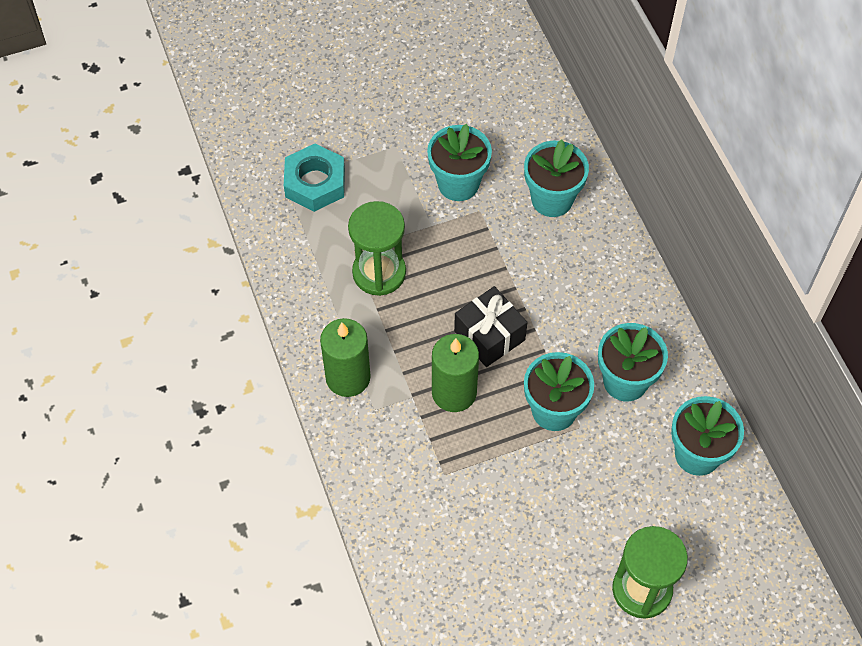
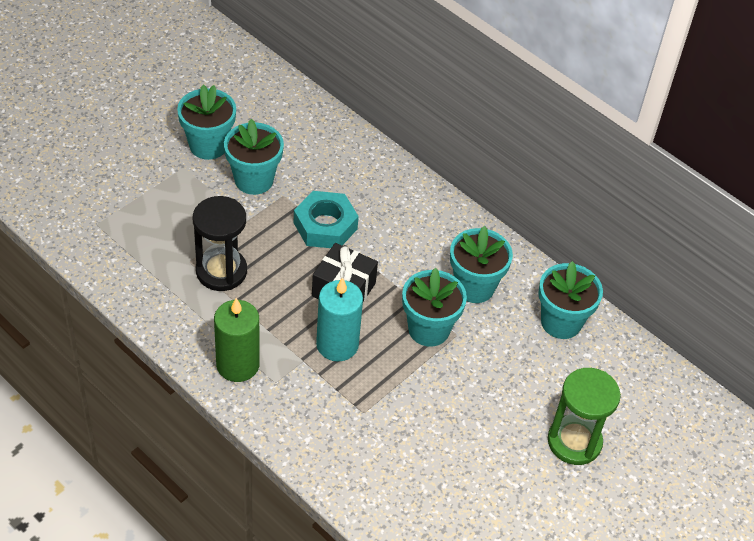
camera: 30 degrees left, 10 degrees down
(315, 183) = (125, 218): turquoise nut -> turquoise nut (325, 226)
(379, 272) = (221, 271): green hourglass -> black hourglass
(454, 392) = (337, 344): green candle -> turquoise candle
(552, 199) = (340, 168): turquoise flower pot -> turquoise flower pot (208, 145)

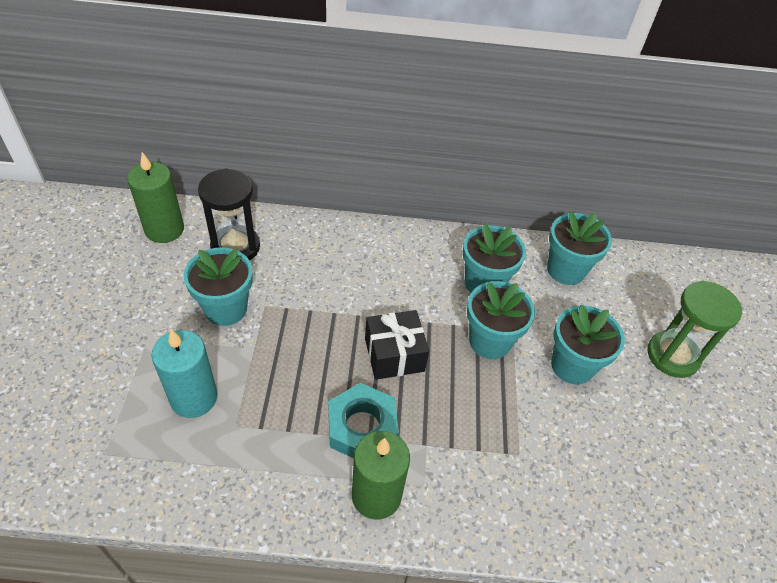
camera: 40 degrees left, 0 degrees up
(208, 145) = (154, 303): turquoise flower pot -> turquoise flower pot (572, 366)
(221, 271) = (275, 413): black hourglass -> black hourglass (235, 247)
(263, 94) = (164, 229): none -> green candle
(325, 226) = (325, 309): turquoise nut -> turquoise nut (362, 427)
(337, 344) = (438, 408): turquoise candle -> turquoise candle (194, 398)

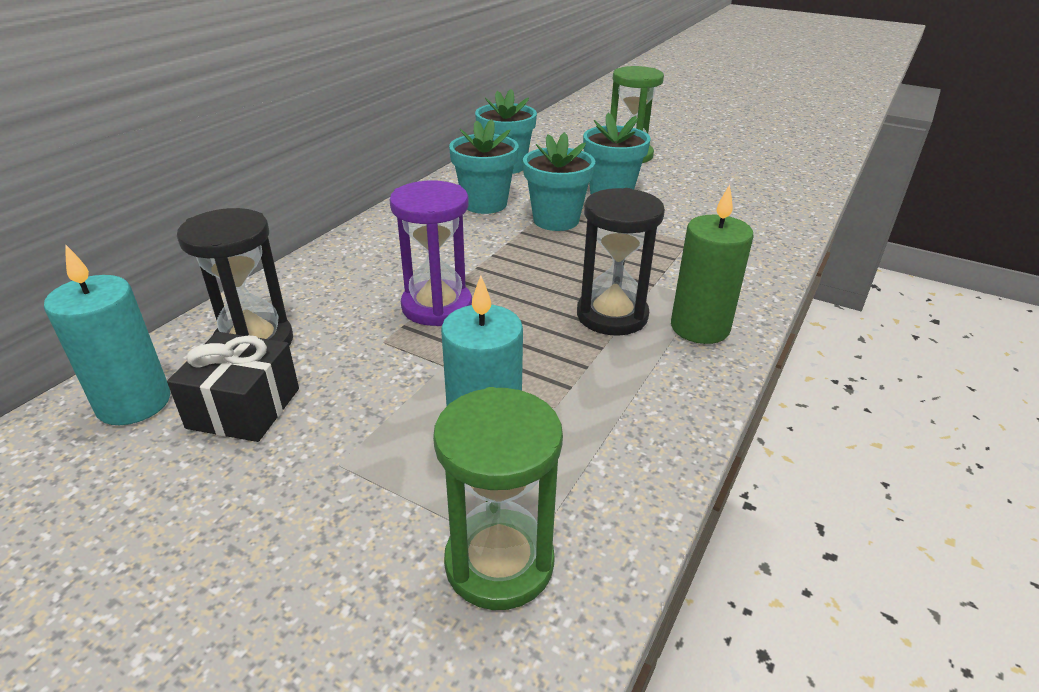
camera: 60 degrees left, 15 degrees down
(97, 443) = (499, 562): none -> green hourglass
(164, 229) = (134, 403): green candle -> turquoise candle
(226, 308) = (355, 375): turquoise flower pot -> none
(318, 316) = (437, 306): none -> purple hourglass
(362, 427) = (612, 315): turquoise nut -> black hourglass
(394, 354) = (532, 273): black gift -> black gift (244, 408)

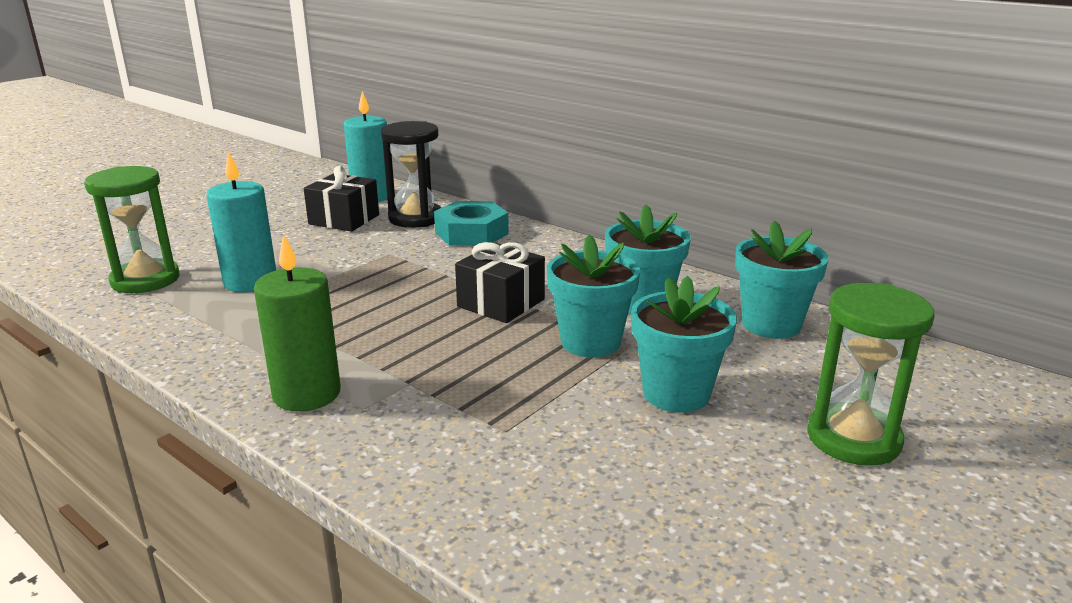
camera: 100 degrees right, 10 degrees down
(317, 294) = (471, 233): none -> turquoise nut
(437, 306) = (428, 273): purple hourglass -> none
(499, 260) = (501, 303): none -> black gift
(612, 315) = (362, 348): black hourglass -> none

